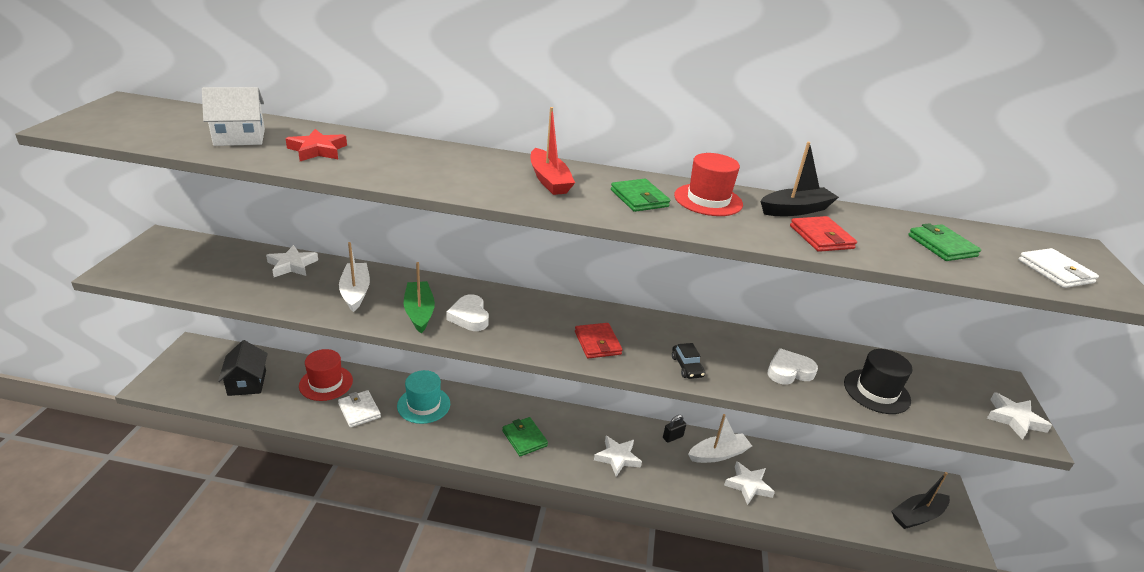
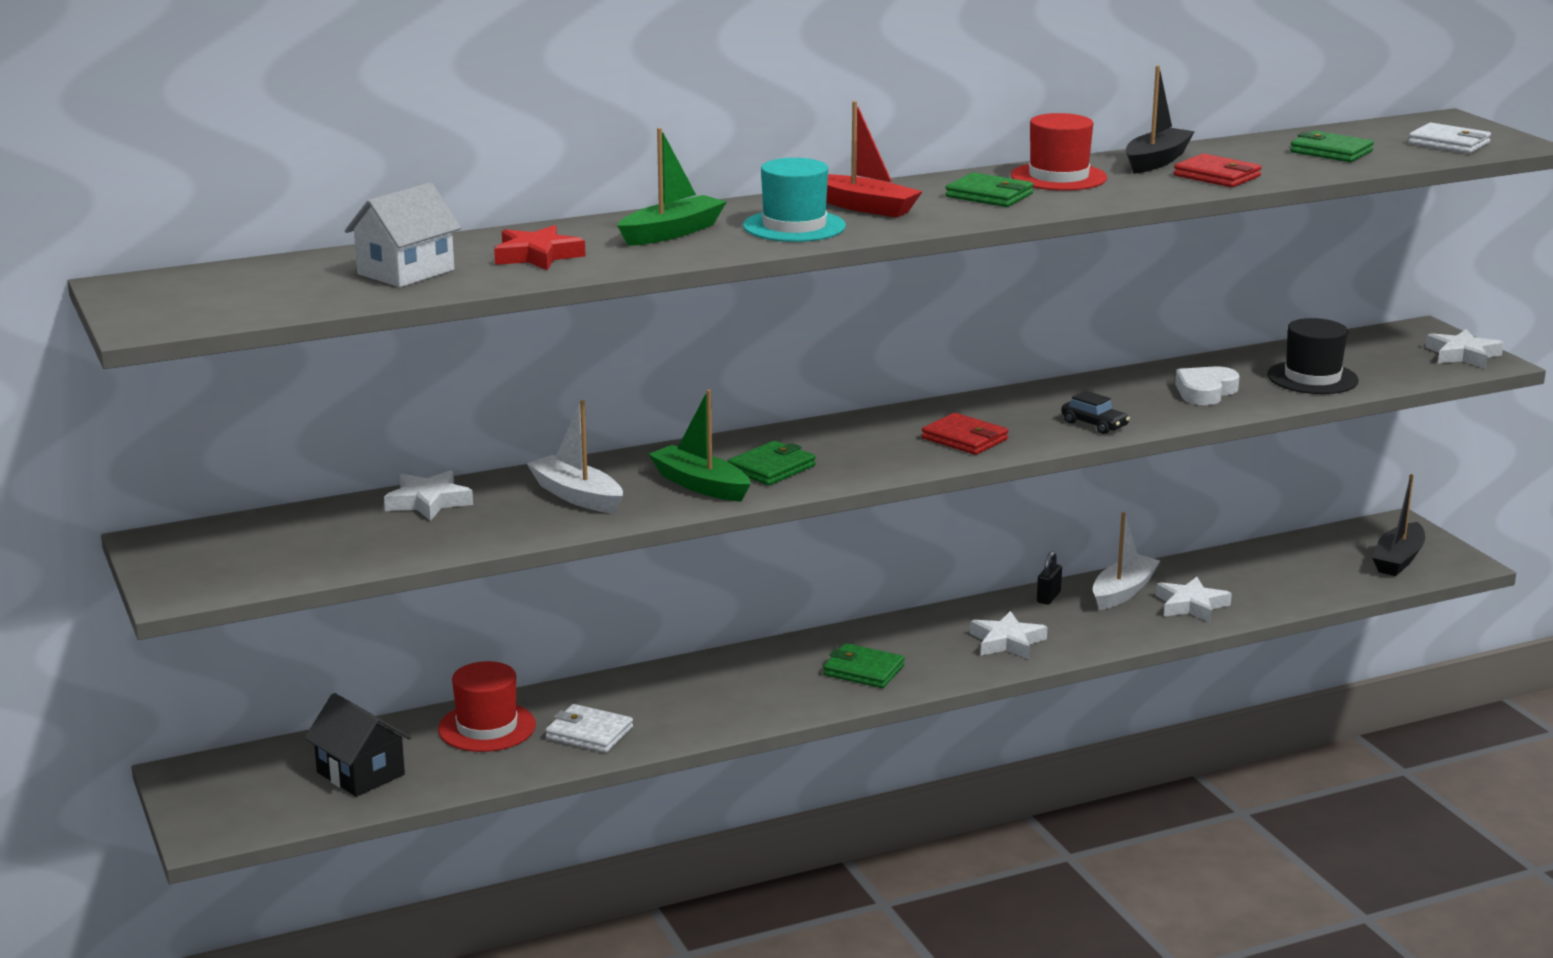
camera: 30 degrees left, 10 degrees down
(413, 160) = (672, 233): none -> green boat
(423, 405) = (673, 693): turquoise hat -> turquoise hat (794, 226)
(469, 317) = (771, 468): white heart -> green wallet

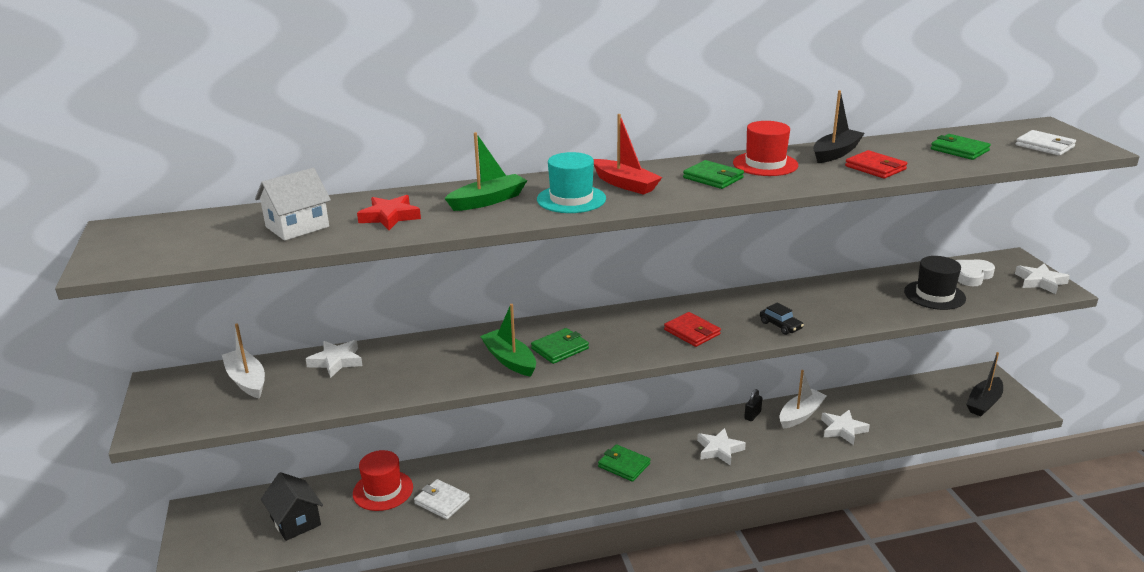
camera: 10 degrees right, 5 degrees up
(577, 496) = (429, 363): white boat -> white boat (247, 380)
(1205, 392) = (860, 302): white heart -> white heart (971, 276)

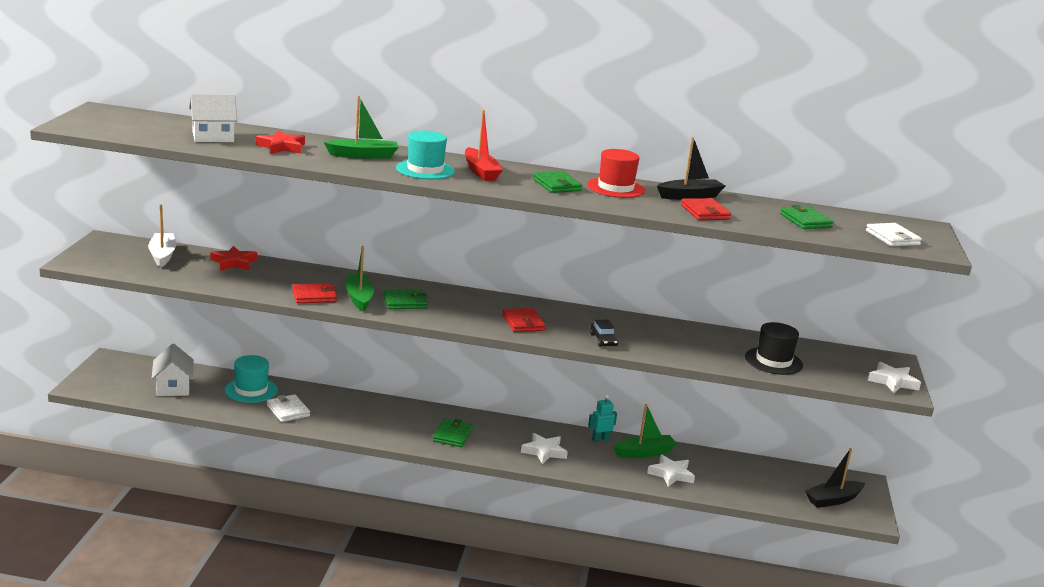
camera: 20 degrees right, 5 degrees down
(295, 521) = (173, 387): black house -> white house
(336, 361) = (234, 262): white star -> red star
(383, 490) = (251, 390): red hat -> turquoise hat
(463, 375) = (314, 296): none -> red wallet
(624, 465) = (452, 435): green wallet -> green wallet turned 45 degrees clockwise
(752, 415) = (600, 439): black padlock -> turquoise robot
(800, 415) = (644, 453): white boat -> green boat
(971, 276) = (831, 359): white heart -> none

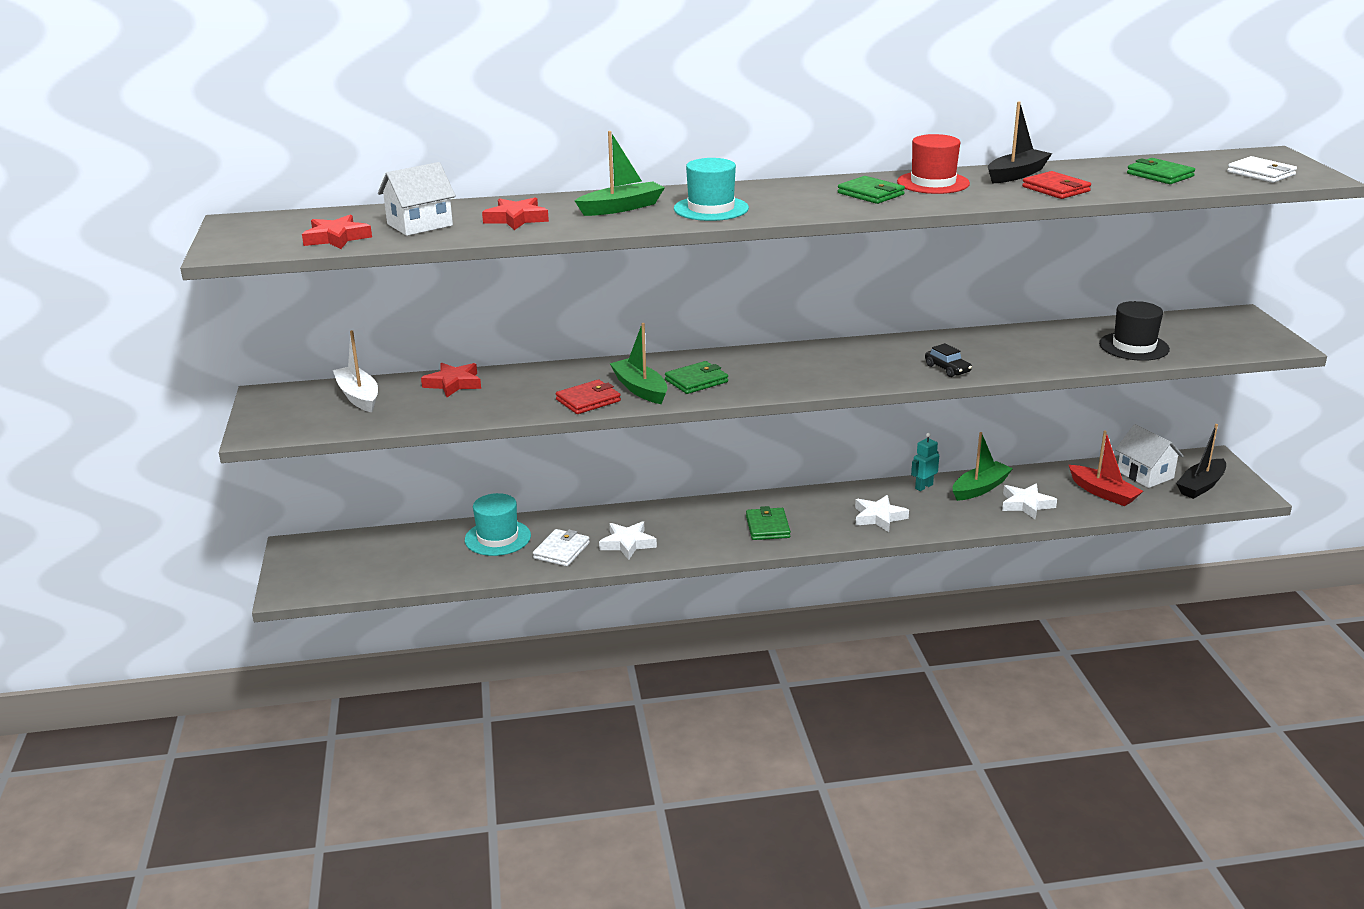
camera: 15 degrees left, 5 degrees up
(148, 133) = (336, 238): none -> red star
(173, 387) = (402, 561): white house -> white house (1145, 474)
(288, 411) = (561, 551): white wallet -> white wallet turned 75 degrees clockwise
(480, 172) = (772, 197): red boat -> red boat (1103, 493)
(523, 323) = (846, 371): red wallet -> none
(893, 381) = (1263, 338): white star -> white star (627, 543)

